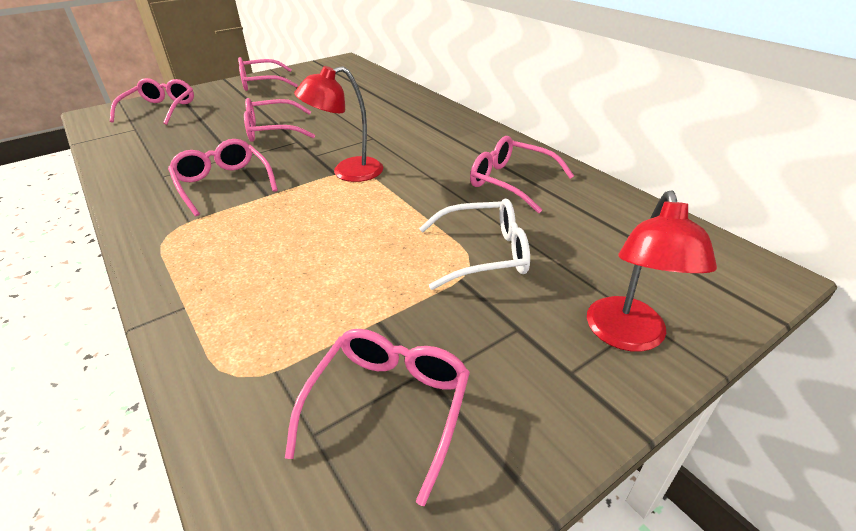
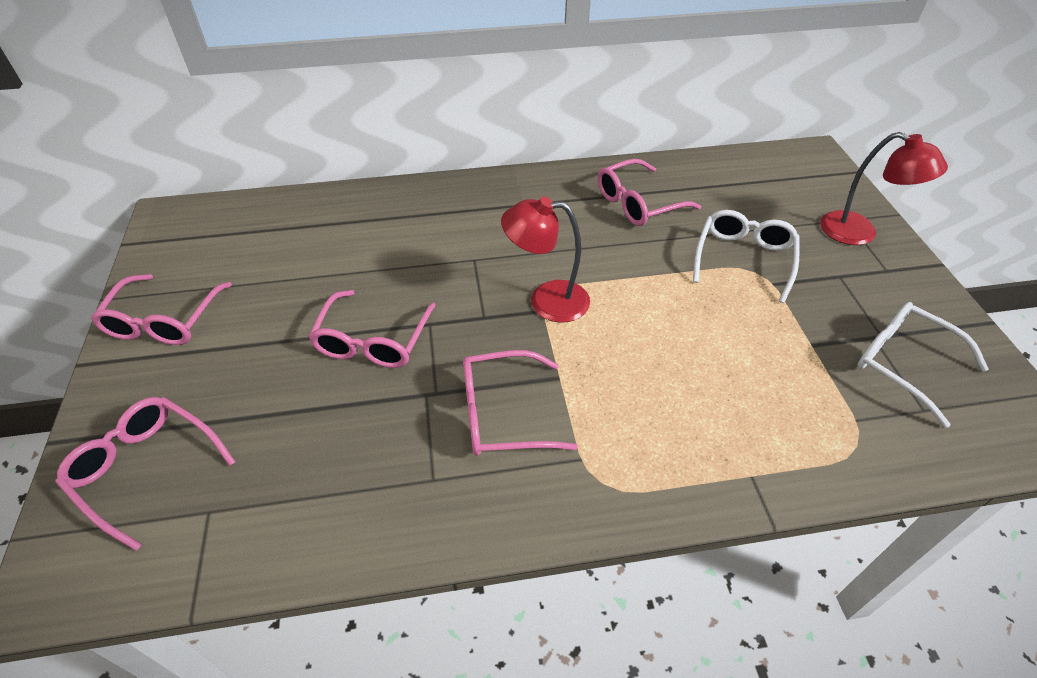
camera: 65 degrees left, 10 degrees up
(347, 172) = (546, 300): red lamp -> red lamp turned 90 degrees clockwise
(389, 406) = (903, 363): pink glasses -> white glasses

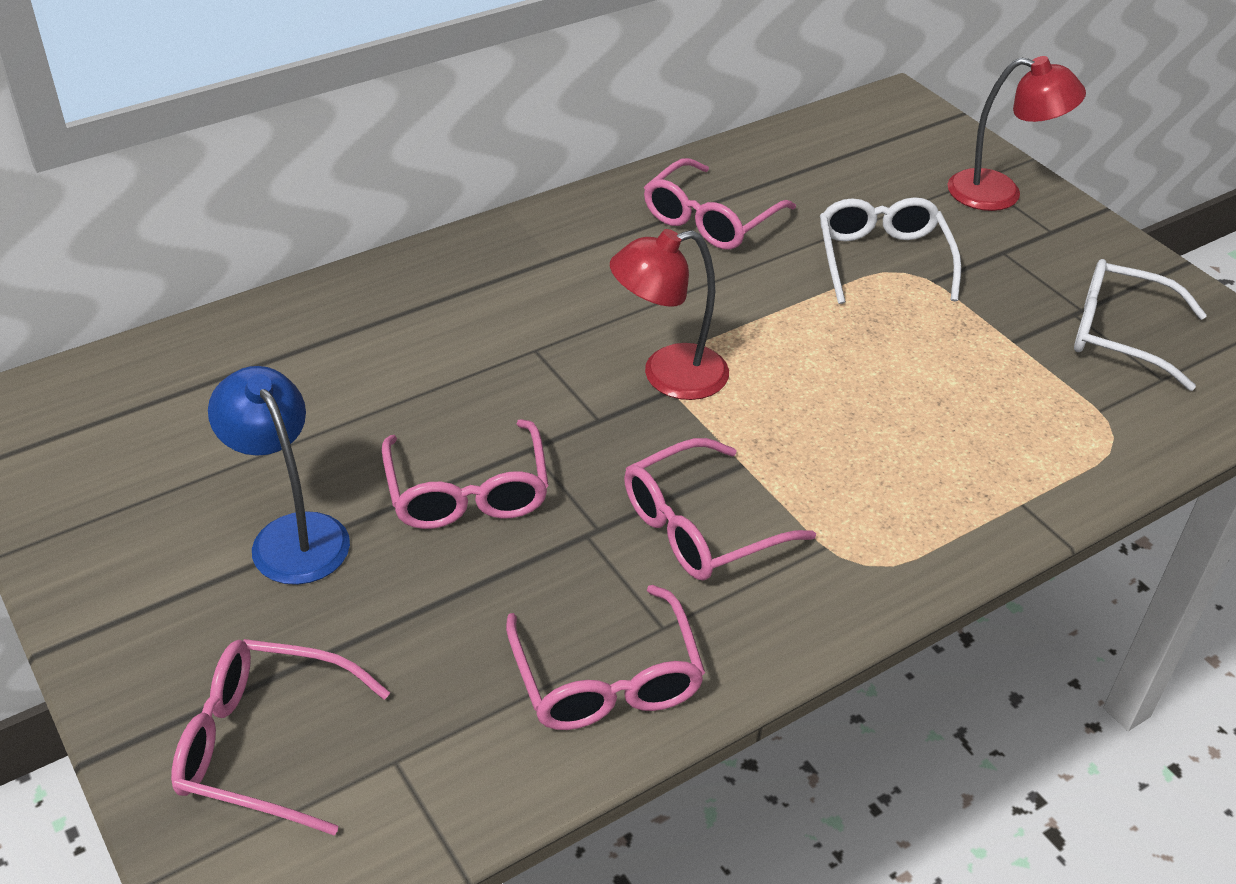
camera: 25 degrees left, 5 degrees down
(164, 321) = (128, 557): pink glasses -> pink glasses (607, 679)
(256, 336) = (291, 534): none -> blue lamp

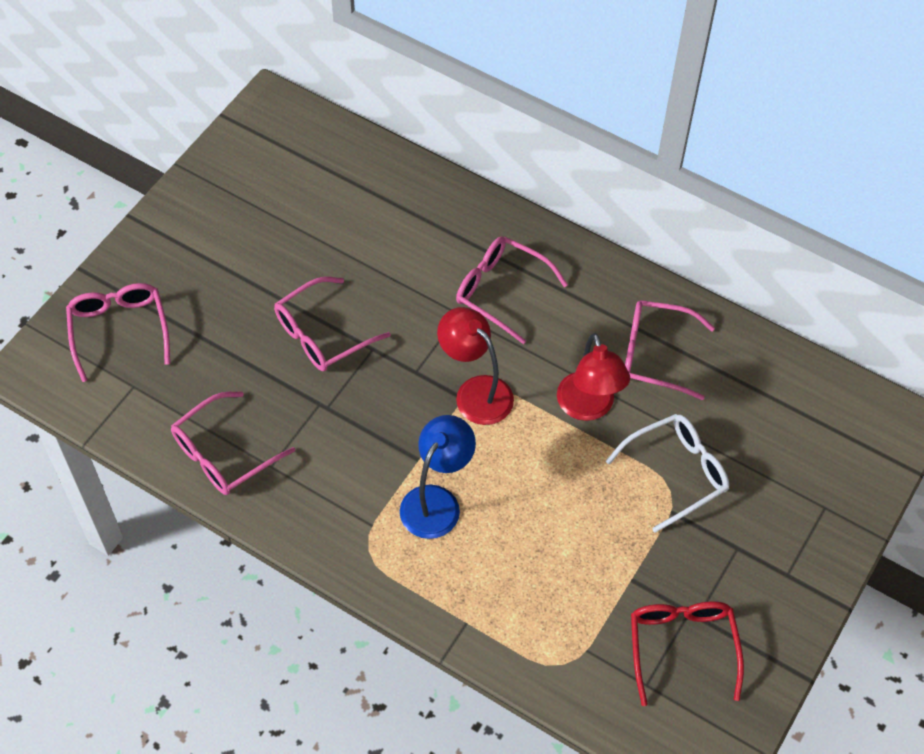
camera: 65 degrees right, 15 degrees up
(291, 534) = (251, 272): blue lamp -> blue lamp (436, 501)
(699, 527) = (354, 456): pink glasses -> pink glasses (501, 291)
(1000, 193) = (816, 527): red lamp -> red lamp (588, 407)
(1119, 334) = (682, 646): white glasses -> red glasses

